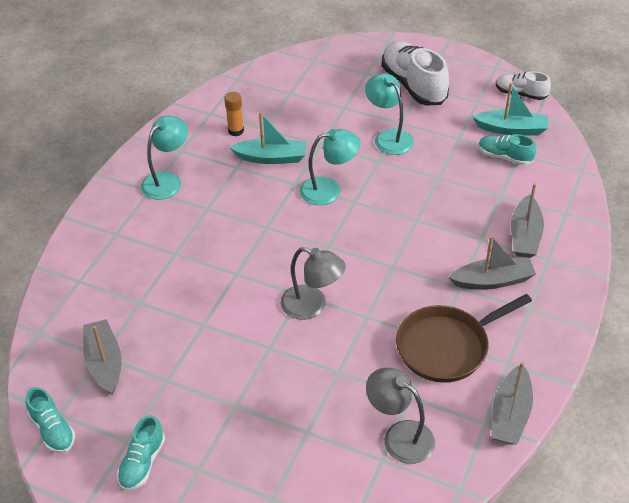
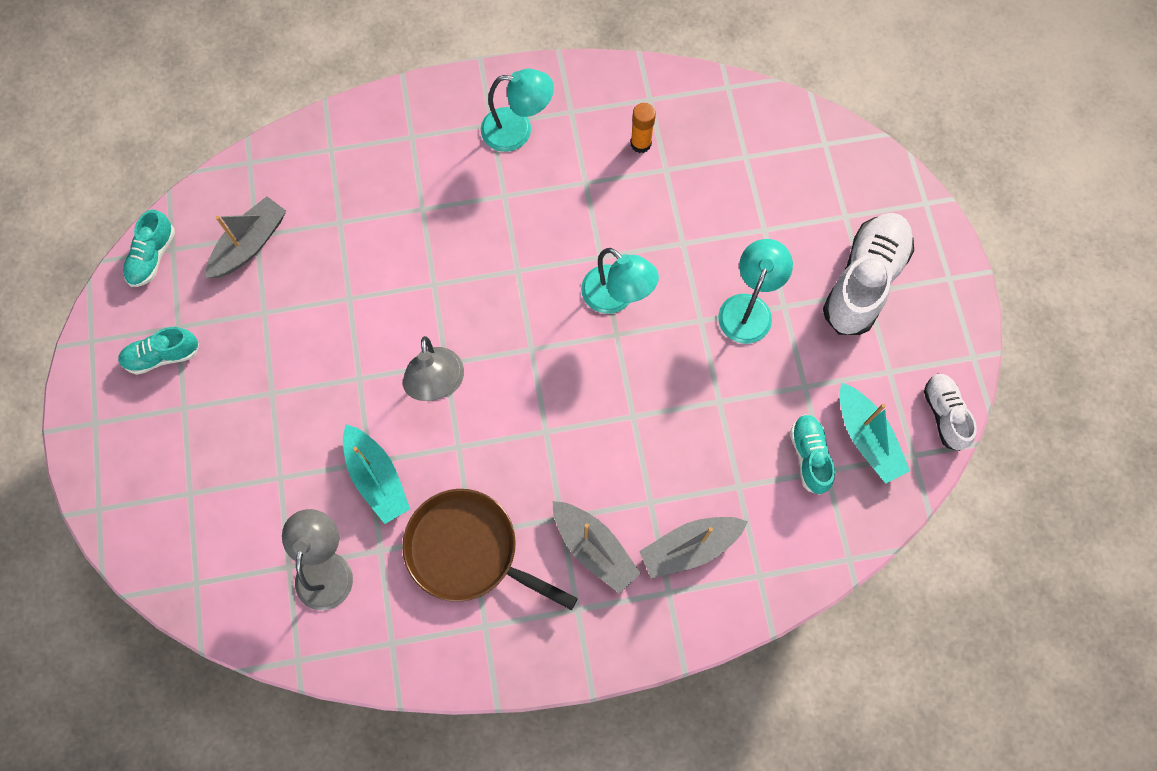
camera: 55 degrees right, 25 degrees up
(271, 158) = (624, 207): turquoise boat -> turquoise boat (377, 478)
(510, 414) = (418, 662): grey boat -> none

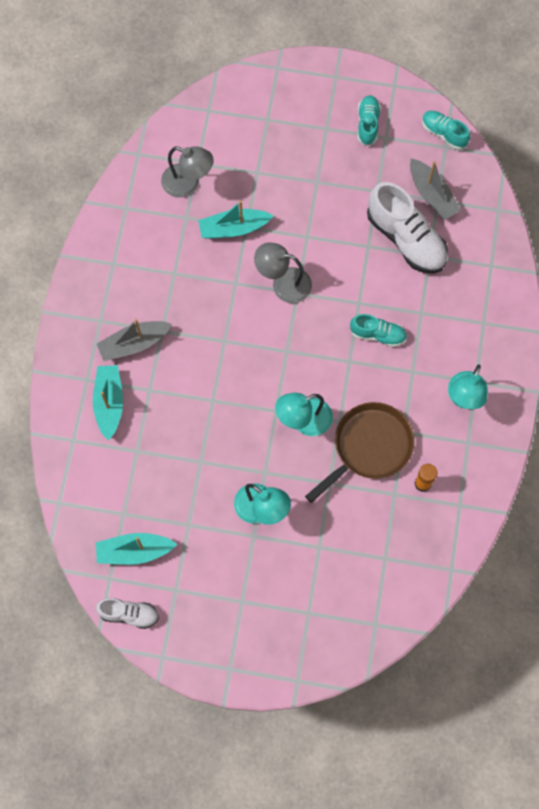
camera: 110 degrees right, 0 degrees up
(468, 550) = (164, 268): brown pan -> brown pan (369, 447)
(689, 548) = (109, 403): grey boat -> turquoise boat
(809, 456) = (137, 506): turquoise shoe -> turquoise shoe (377, 334)
(864, 281) = (251, 602): white shoe -> white shoe (406, 239)

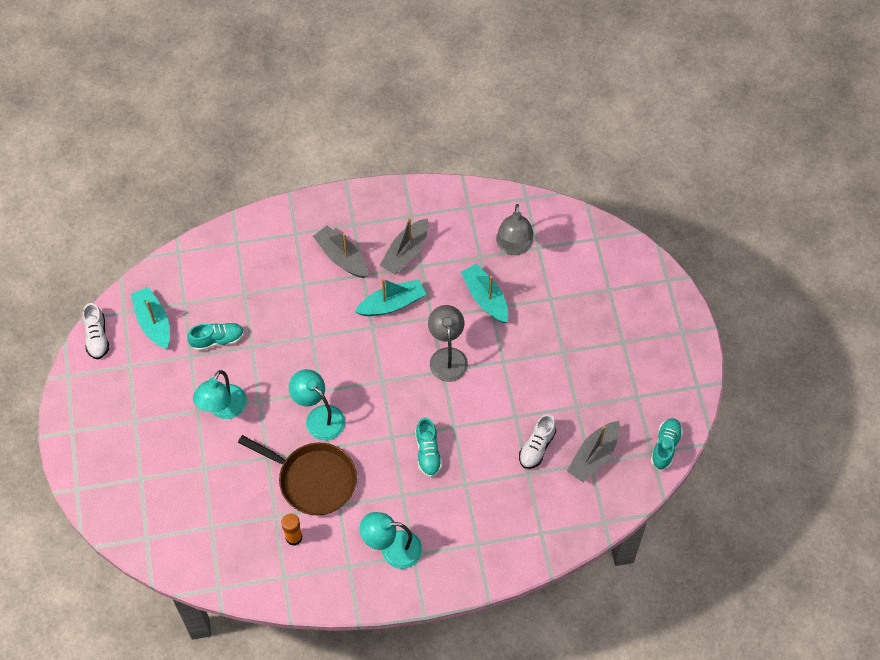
camera: 70 degrees right, 10 degrees down
(109, 403) = (280, 258): turquoise boat -> turquoise boat (392, 304)
(153, 282) = (406, 252): none -> grey boat
(368, 124) = (644, 376): turquoise shoe -> turquoise shoe (217, 340)
(406, 239) = (537, 447): white shoe -> white shoe, size x0.55

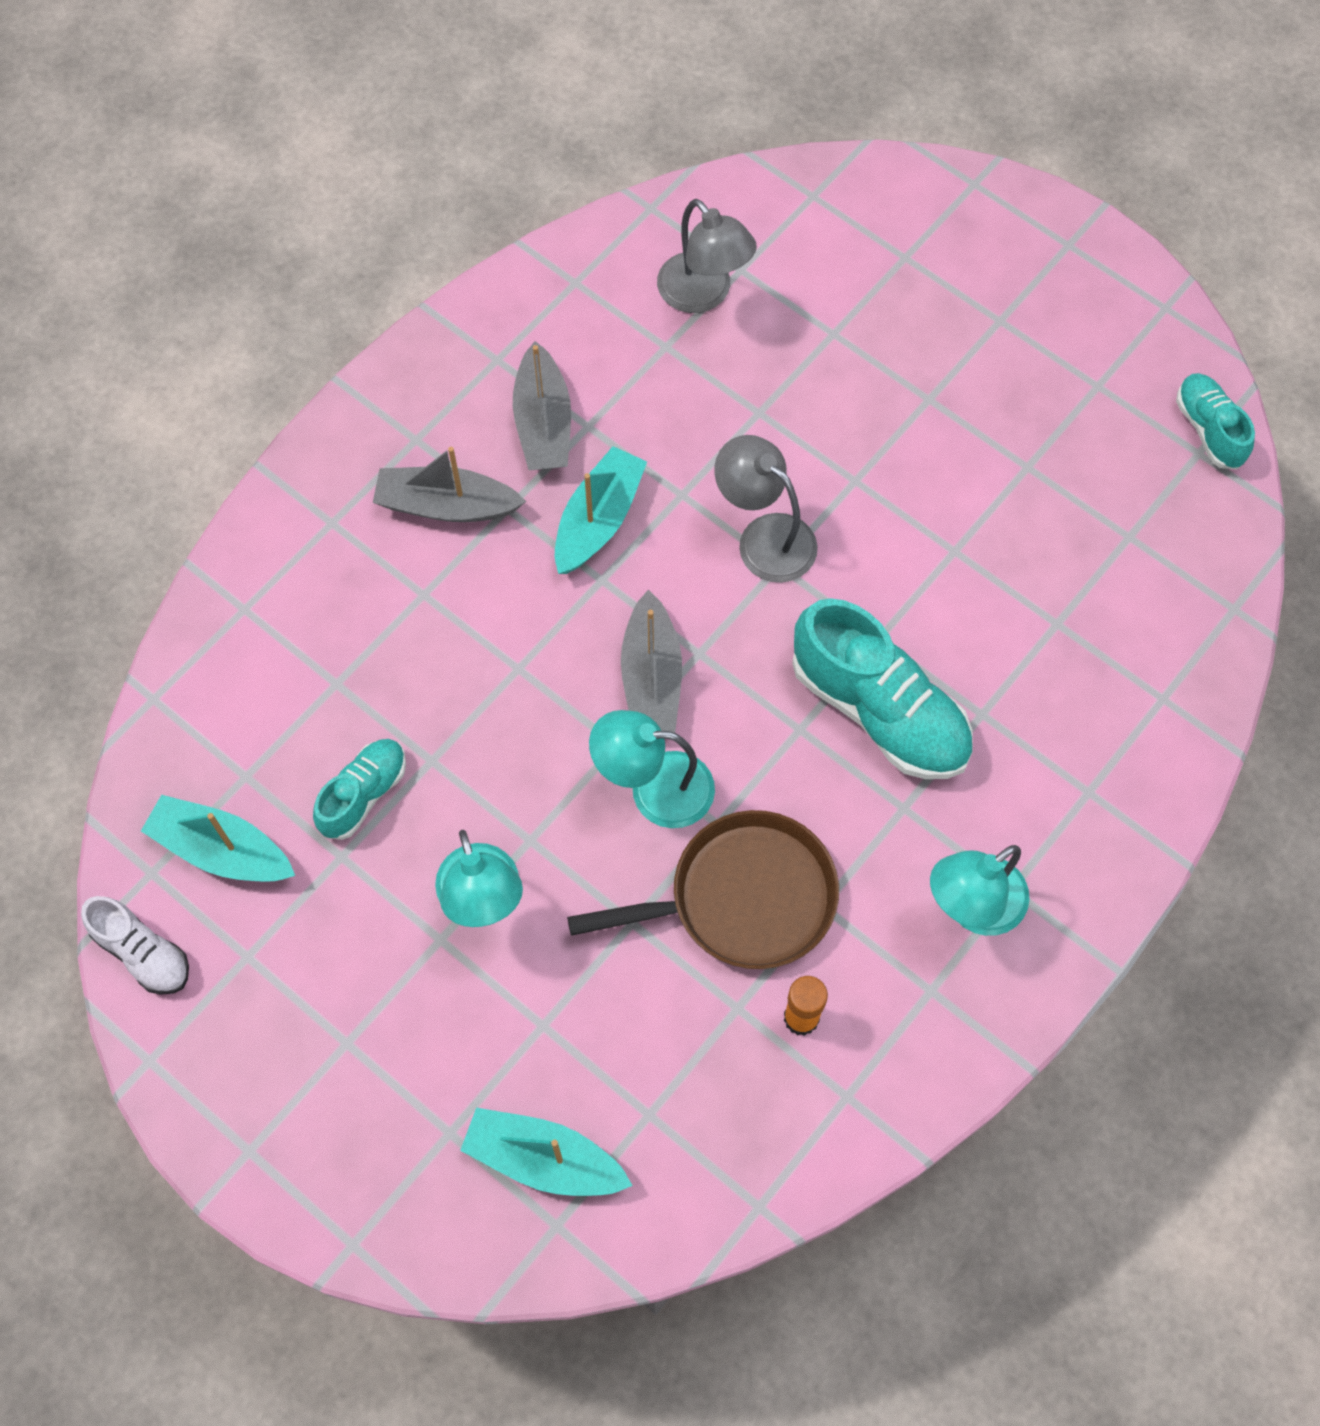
camera: 40 degrees left, 5 degrees up
(428, 453) = (879, 710): turquoise shoe -> turquoise shoe, size x1.82
(485, 298) = (735, 404): turquoise boat -> turquoise boat (544, 1159)
(537, 447) = (1031, 572): white shoe -> none
(594, 456) = (1124, 522): grey boat -> grey boat (651, 678)

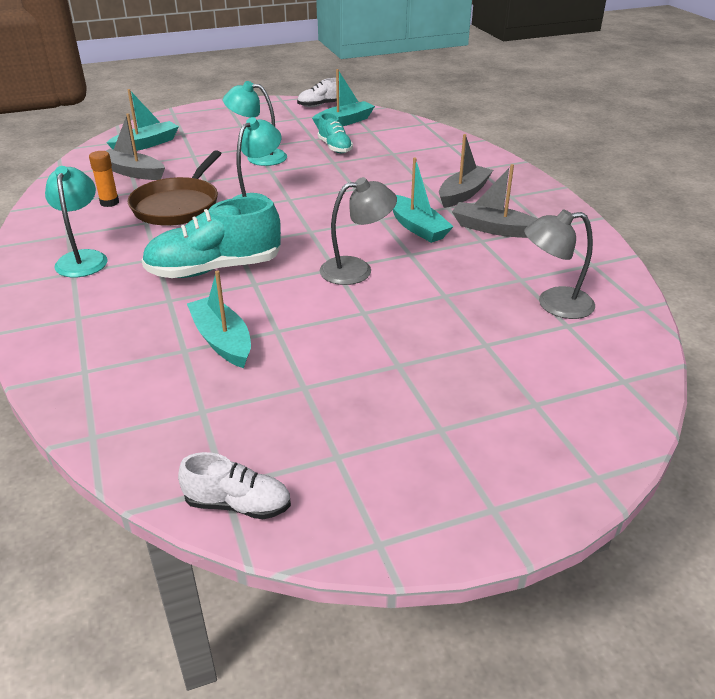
camera: 120 degrees right, 30 degrees down
(651, 678) = (312, 216): grey boat -> grey boat (132, 172)
(1013, 595) = (222, 340): none -> turquoise boat
(1209, 429) = (238, 504): turquoise shoe -> white shoe

